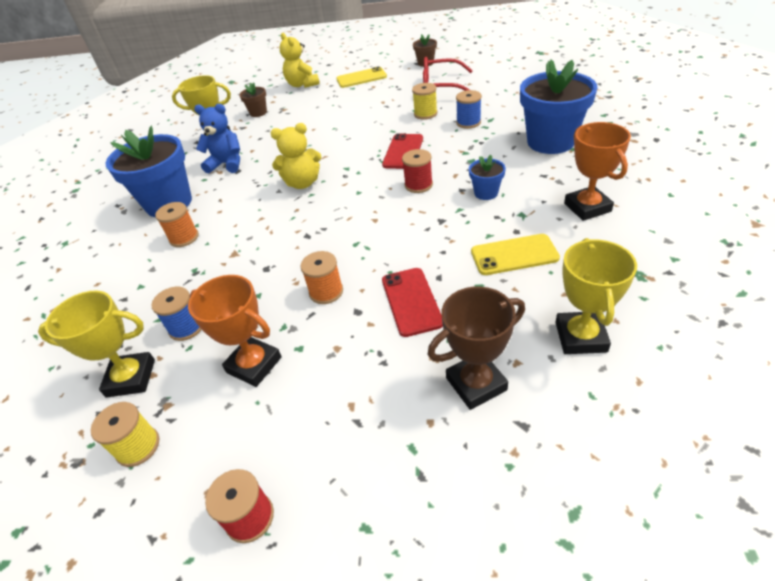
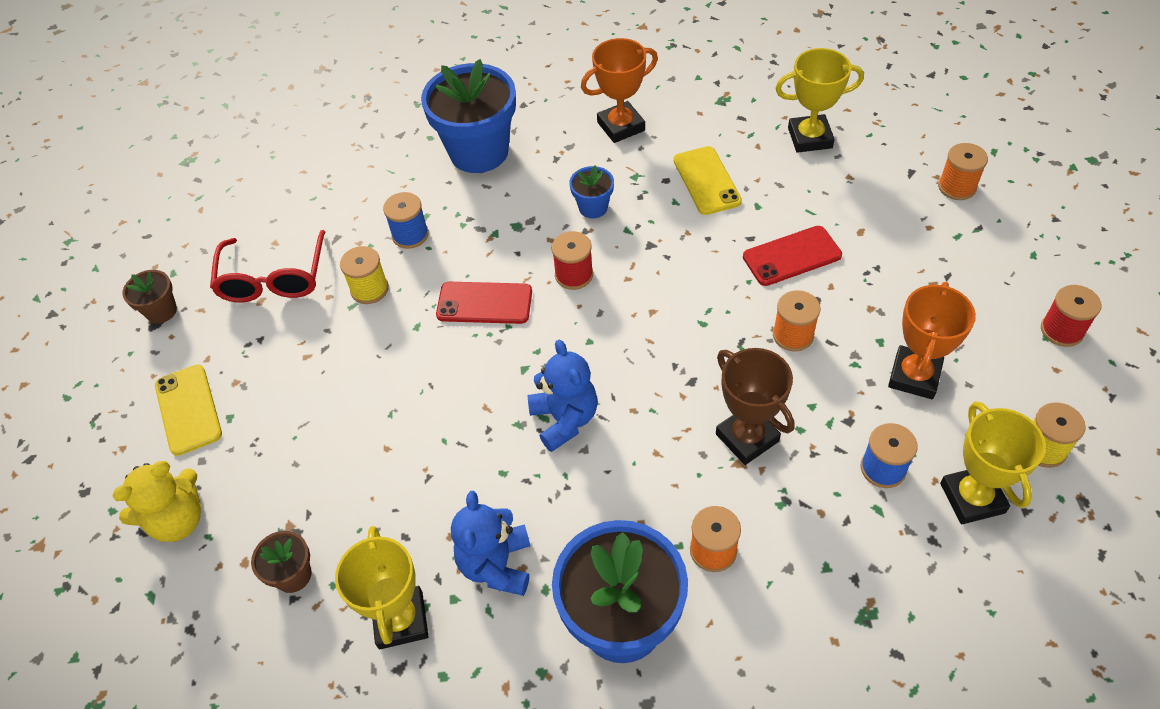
camera: 100 degrees left, 10 degrees up
(302, 183) = (564, 419): yellow teddy bear -> blue teddy bear
(476, 384) = (881, 201): brown trophy -> brown trophy (747, 437)
(493, 470) = (957, 187): none -> orange spool

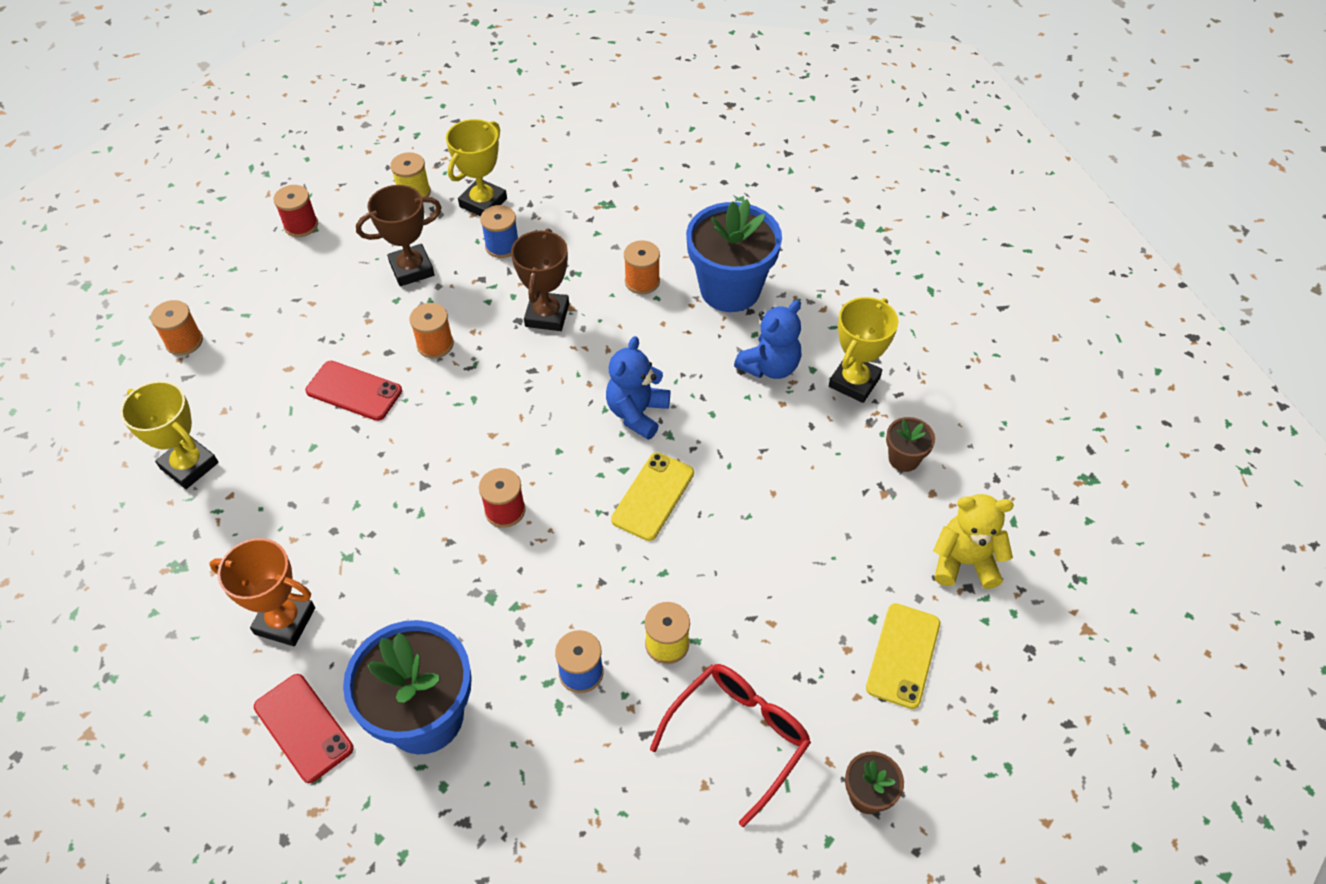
camera: 140 degrees left, 0 degrees up
(484, 303) = (593, 546): red phone -> red phone (303, 727)
(593, 207) = (416, 557): blue flower pot -> none
(706, 181) = (309, 500): yellow phone -> yellow phone (653, 496)
(914, 376) = (412, 269): orange trophy -> brown trophy

